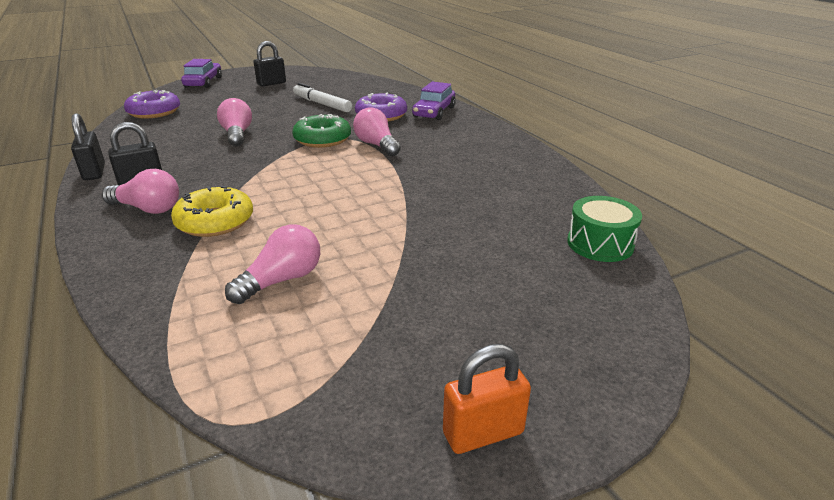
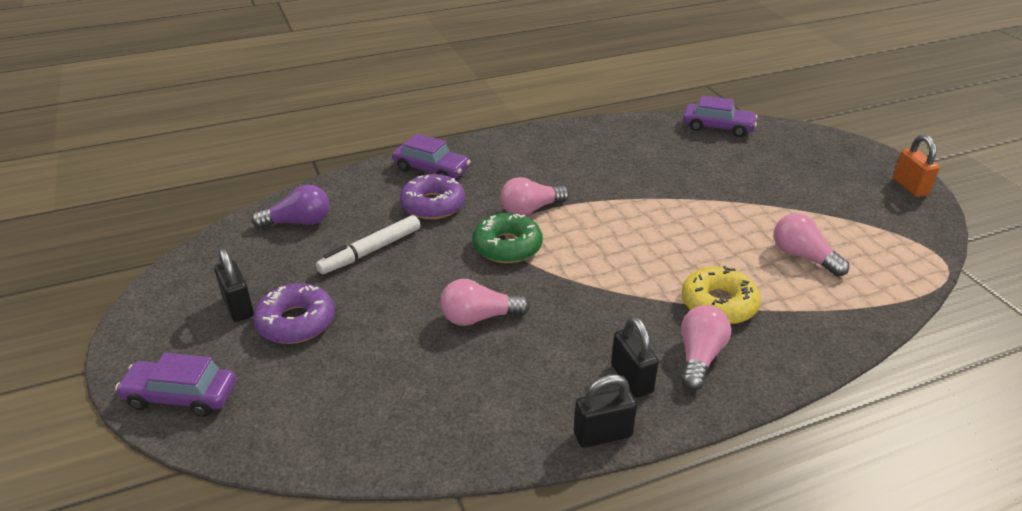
camera: 85 degrees left, 5 degrees up
(154, 112) = (348, 430): purple donut -> purple donut (296, 322)
(356, 86) = (298, 222): none -> purple light bulb
(600, 244) = (717, 127): green drum -> purple car

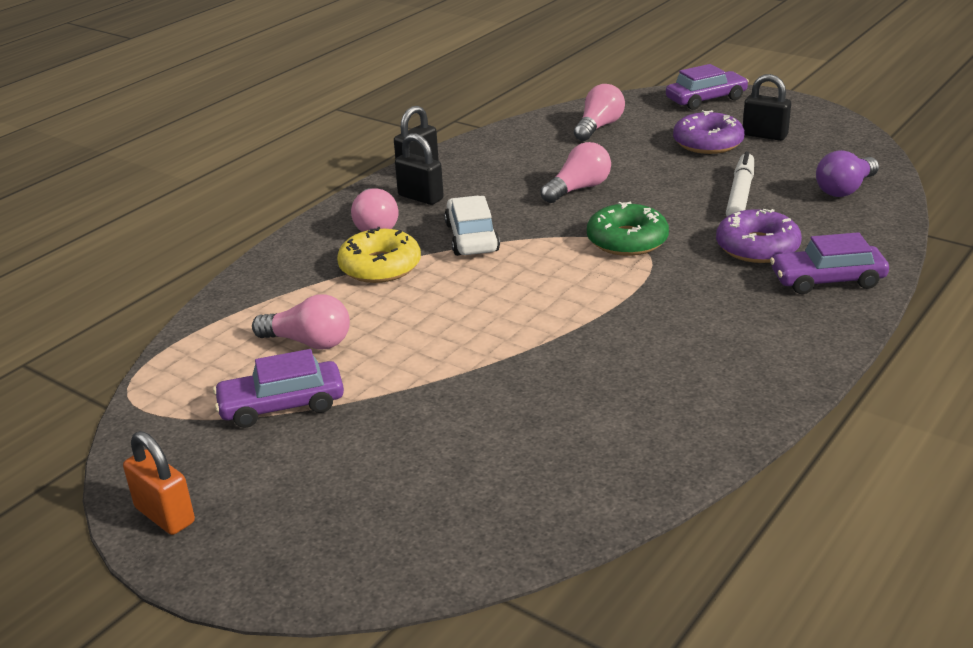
camera: 150 degrees right, 5 degrees down
(530, 210) = (652, 280): pink light bulb -> pink light bulb (599, 127)
(621, 302) = (472, 237): none -> white car
(717, 127) = (534, 522): purple car -> purple car (282, 405)

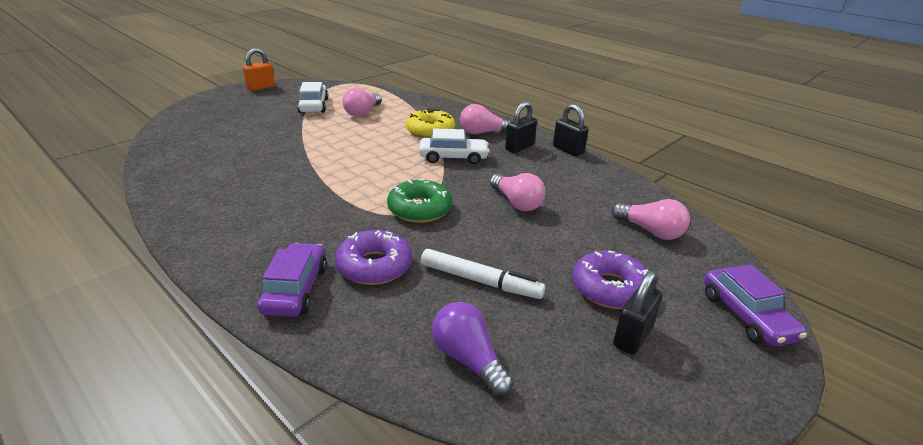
camera: 95 degrees right, 0 degrees up
(282, 405) = (314, 106): purple car -> white car

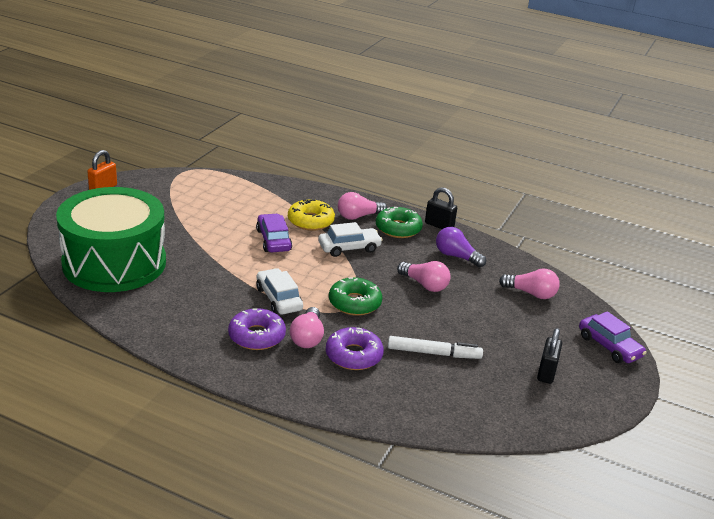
camera: 20 degrees left, 0 degrees up
(207, 141) = (114, 263): none -> green drum
(296, 289) = (311, 382): purple car -> purple car (273, 240)
(314, 106) = (178, 205): white car -> white car (279, 299)
(362, 112) = (232, 207): pink light bulb -> pink light bulb (307, 337)
(468, 360) = (456, 406): purple light bulb -> purple light bulb (456, 256)
(519, 147) = (398, 228): black padlock -> green donut
(610, 288) = (520, 343): purple donut -> purple donut (257, 336)

